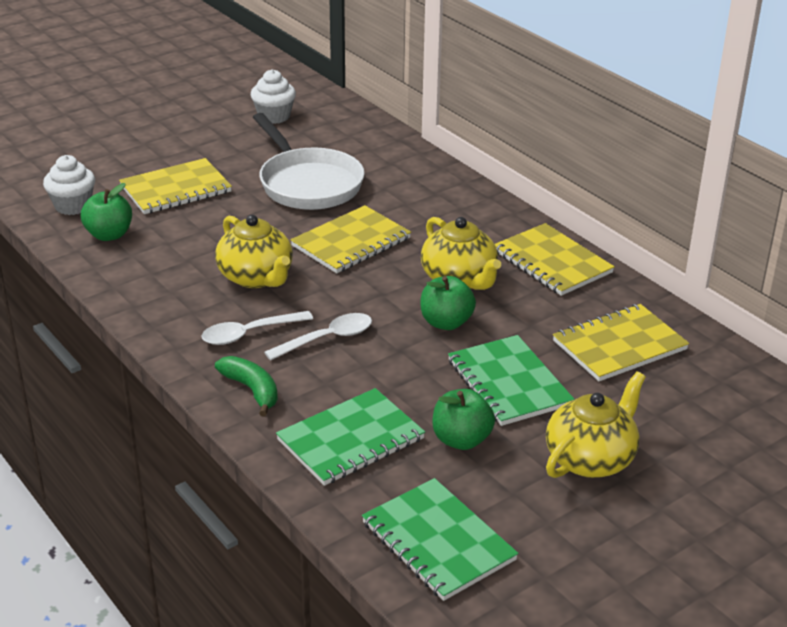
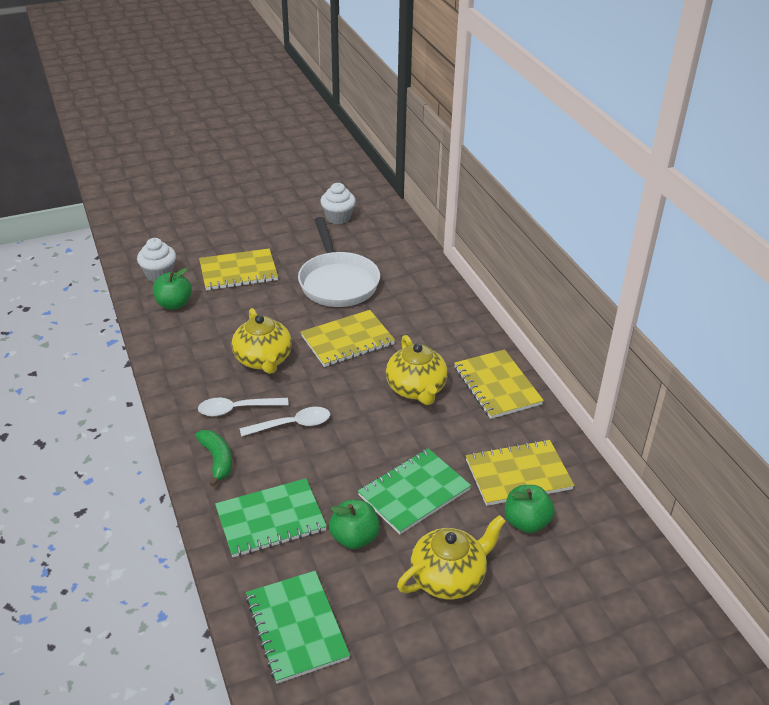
camera: 15 degrees right, 5 degrees up
(446, 322) = (389, 427): green apple -> green apple (526, 522)
(508, 383) = (414, 492): green notebook -> green notebook turned 60 degrees clockwise

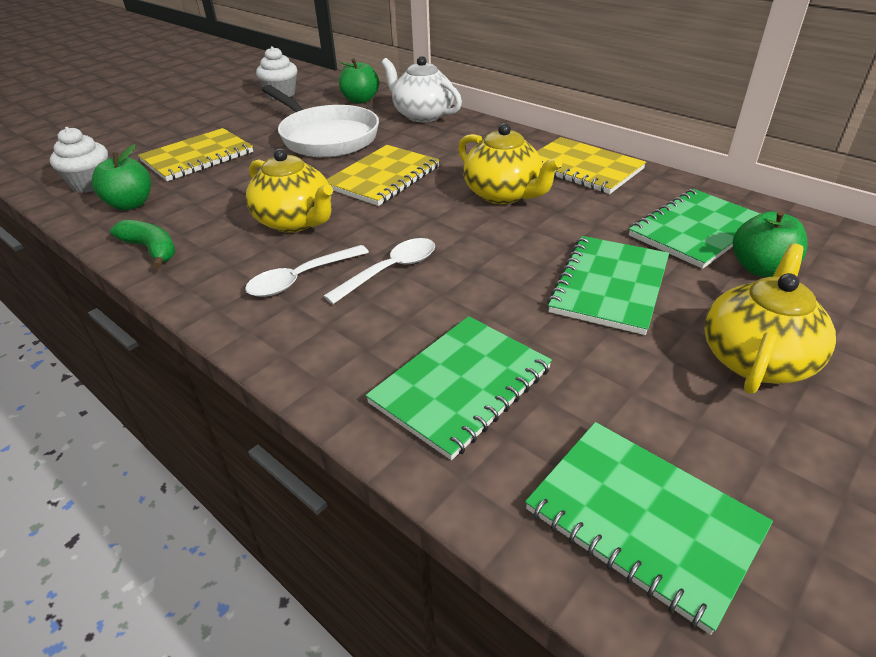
camera: 25 degrees left, 0 degrees up
(217, 460) = (319, 343): green banana -> green banana (151, 249)
(354, 538) = (594, 362): green apple -> green apple (360, 100)
(427, 282) = (422, 115): none -> white teapot
(518, 474) = (696, 230): yellow notebook -> green notebook

